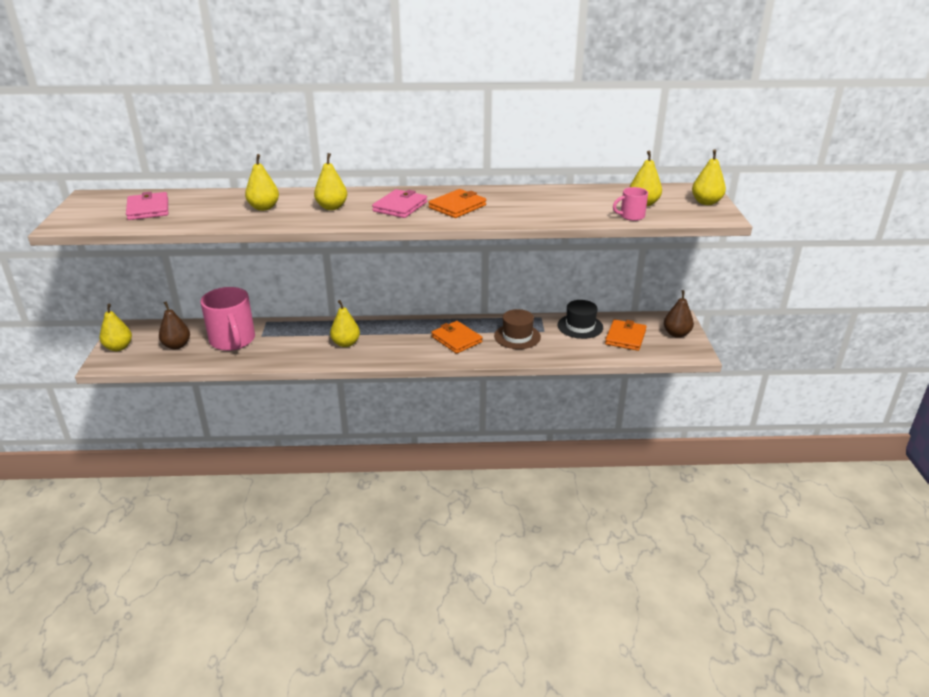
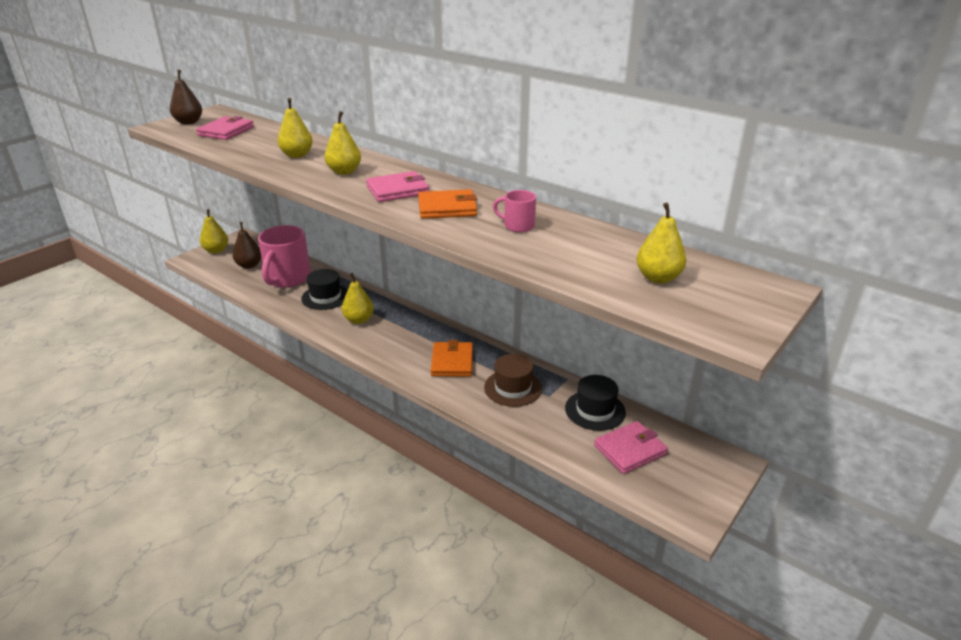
camera: 40 degrees right, 0 degrees up
(291, 340) = (325, 297): none -> black hat
(625, 337) = (630, 450): orange wallet -> pink wallet
(631, 216) = (611, 287): pink mug -> pink mug (518, 226)
(676, 334) = (702, 479): brown pear -> brown pear (189, 122)
(706, 202) = (751, 308): yellow pear -> none

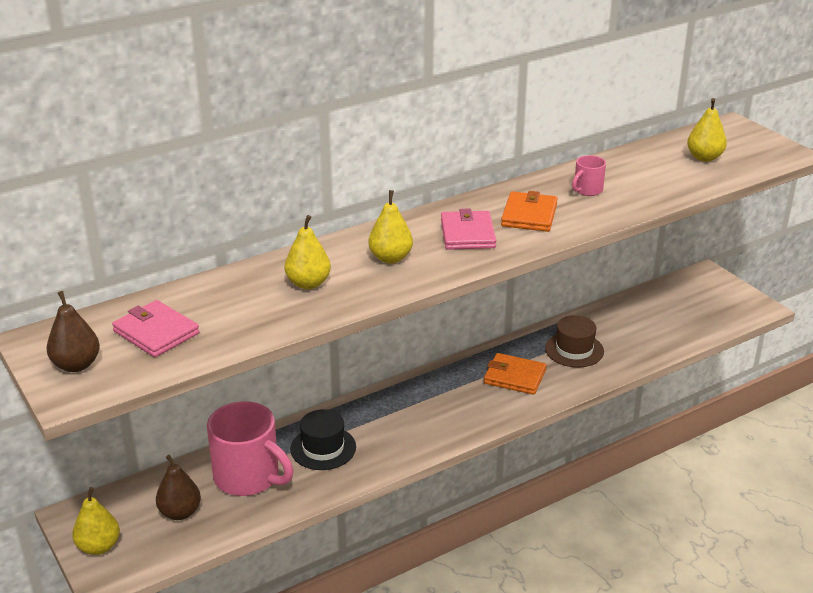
camera: 70 degrees left, 0 degrees up
(358, 320) = (395, 428): yellow pear -> none
(595, 410) = (623, 315): black hat -> none
(630, 450) = (680, 312): pink wallet -> none

